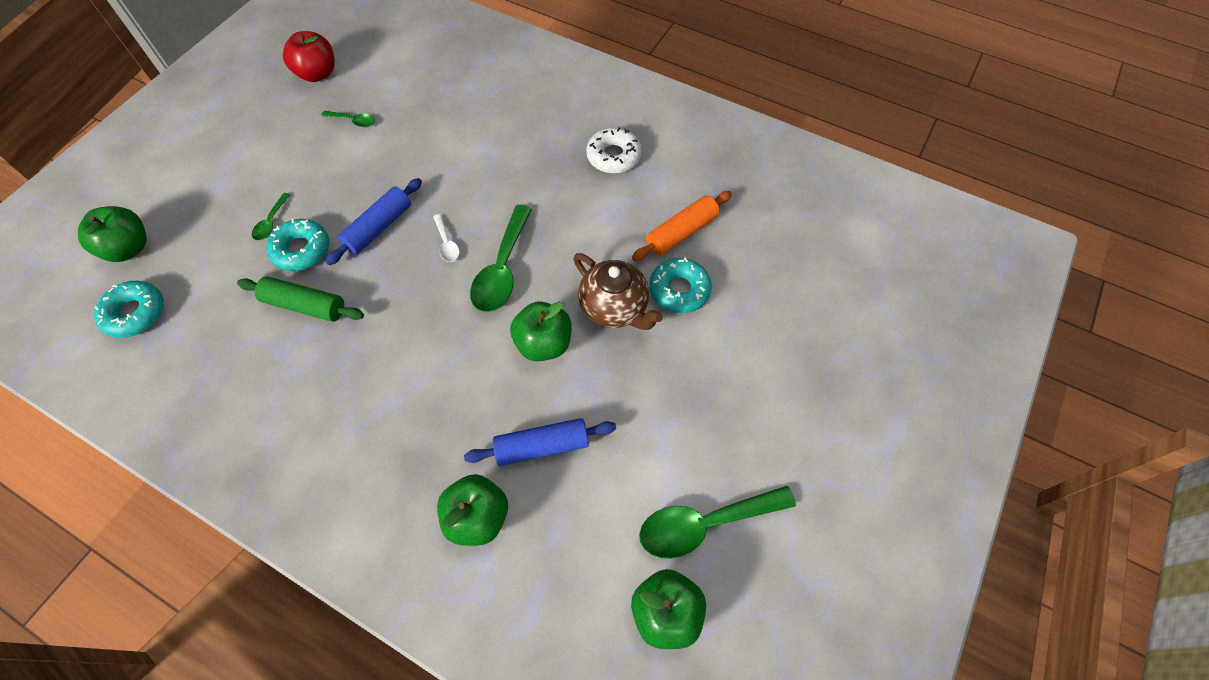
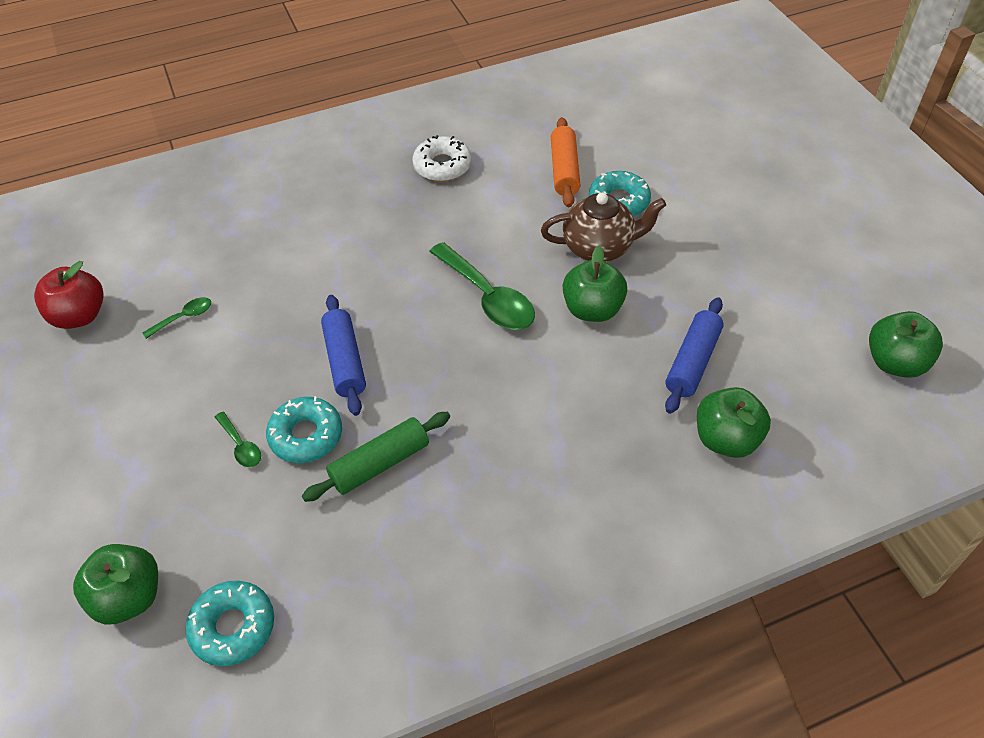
camera: 50 degrees left, 10 degrees down
(447, 243) = (418, 320): white spoon -> none
(704, 524) = (838, 301): green spoon -> none

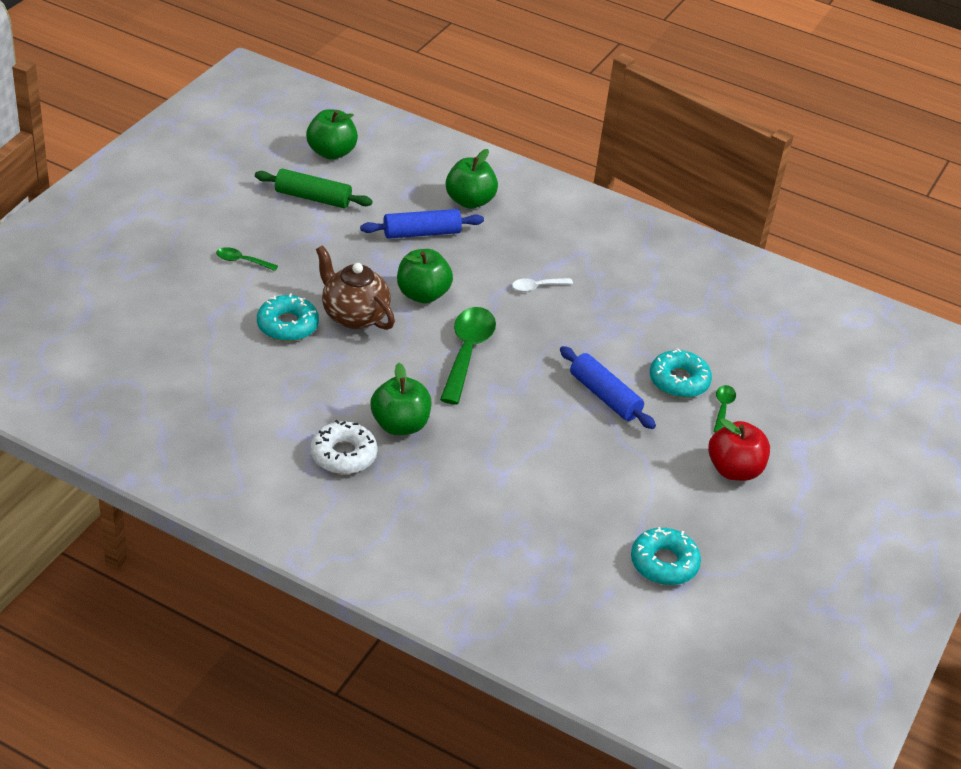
camera: 135 degrees left, 10 degrees down
(80, 316) = (746, 584): red apple -> red apple (734, 470)
(129, 597) = (857, 392): green apple -> green apple (400, 425)
(184, 317) = (673, 515): green spoon -> green spoon (242, 261)
(233, 627) = (814, 339): turquoise donut -> turquoise donut (664, 563)
(345, 361) = (604, 396): blue rolling pin -> blue rolling pin turned 75 degrees counterclockwise
(380, 464) = (655, 335): green rolling pin -> green rolling pin (313, 198)
(535, 408) = (537, 287): none -> white spoon
(564, 170) = (275, 373): orange rolling pin -> none

